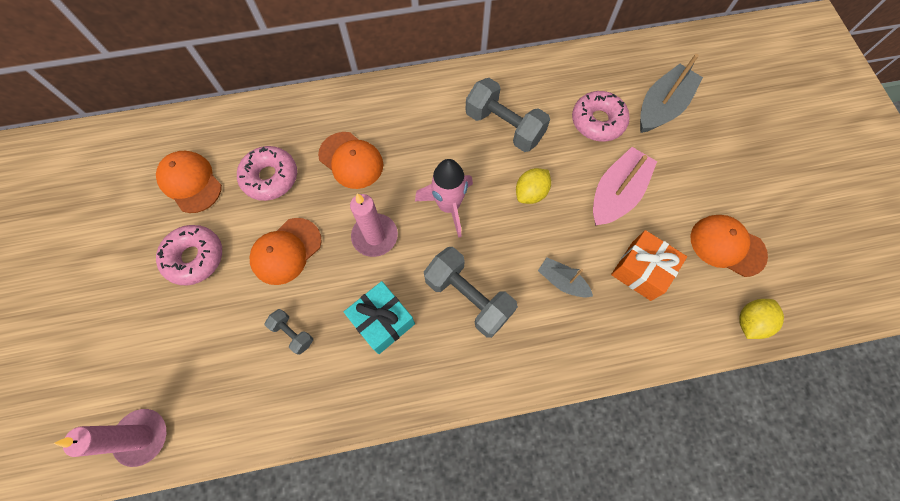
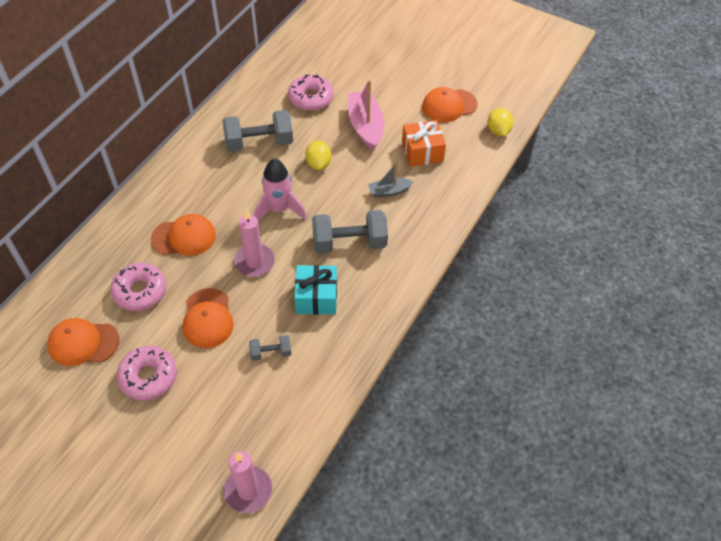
camera: 50 degrees left, 15 degrees down
(662, 107) = (337, 64): grey boat -> none

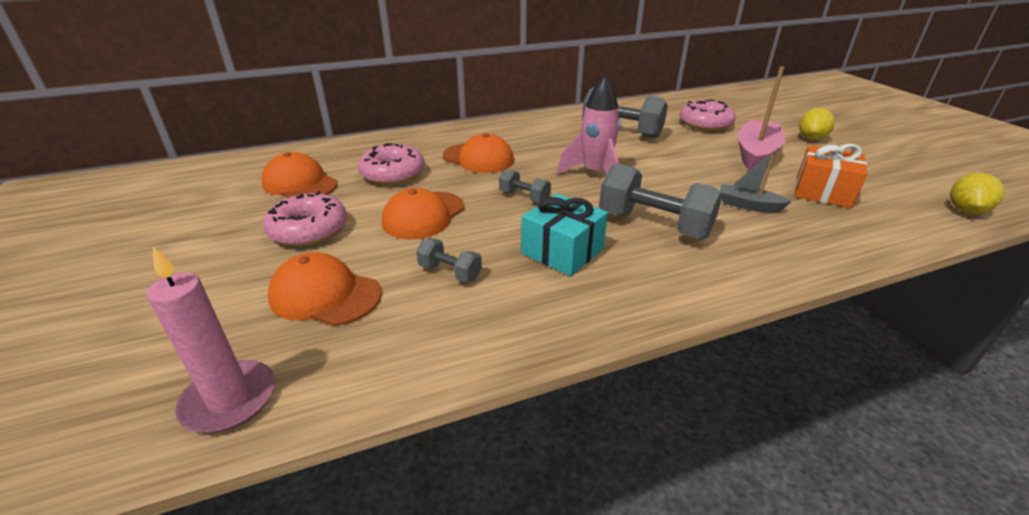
camera: 40 degrees right, 20 degrees down
(254, 262) = (524, 197): pink candle -> grey dumbbell
(318, 164) = (673, 160): yellow lemon -> yellow lemon (811, 138)
(449, 105) = (889, 171): orange cap -> orange cap (325, 295)

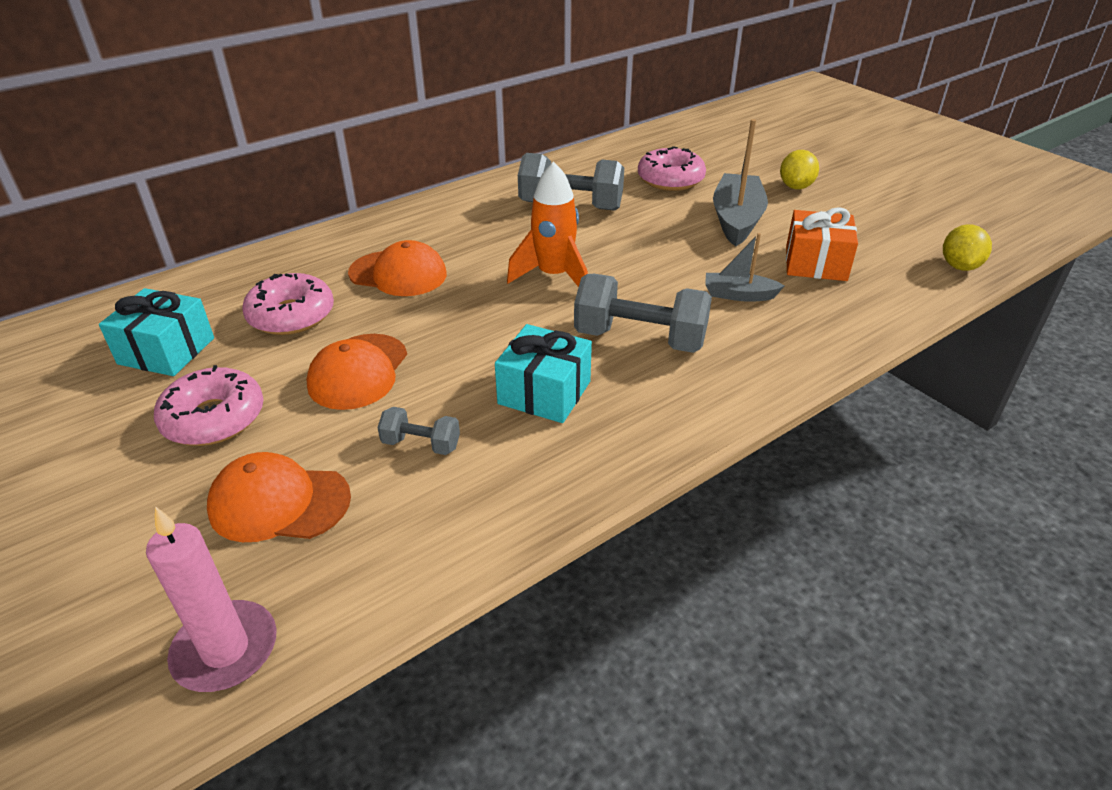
camera: 15 degrees left, 5 degrees up
(300, 184) = (166, 351): orange cap -> turquoise gift
(524, 197) = (477, 324): grey dumbbell -> none
(595, 174) = (554, 276): pink rocket -> orange rocket
(755, 154) = (736, 220): pink boat -> grey boat

